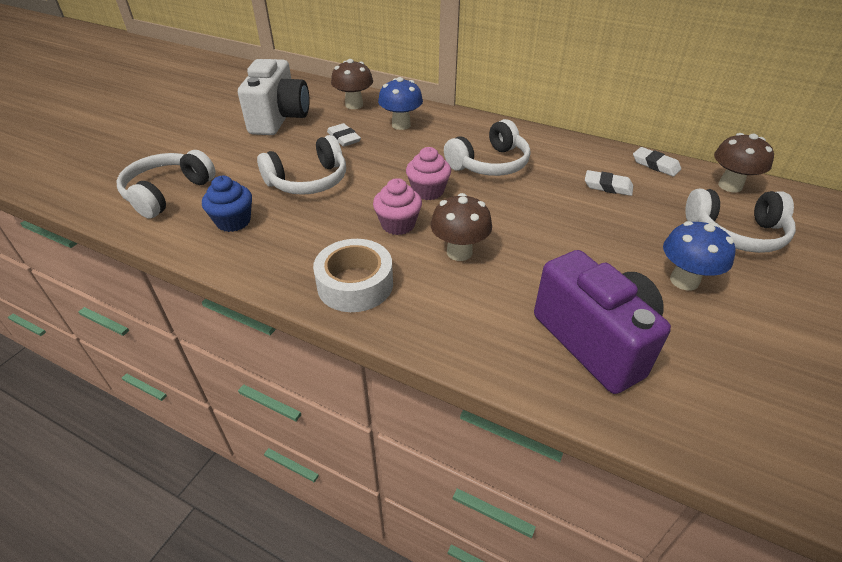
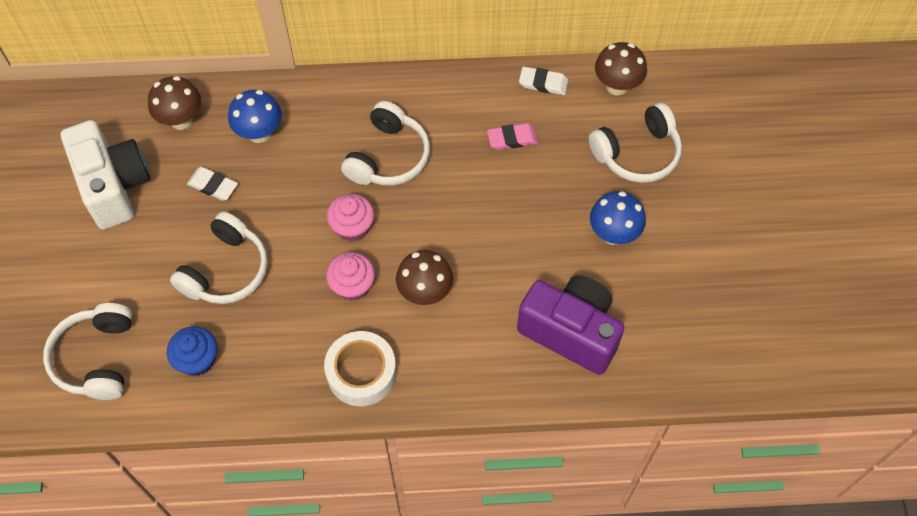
camera: 30 degrees left, 20 degrees up
(608, 186) = (512, 139): white eraser -> pink eraser

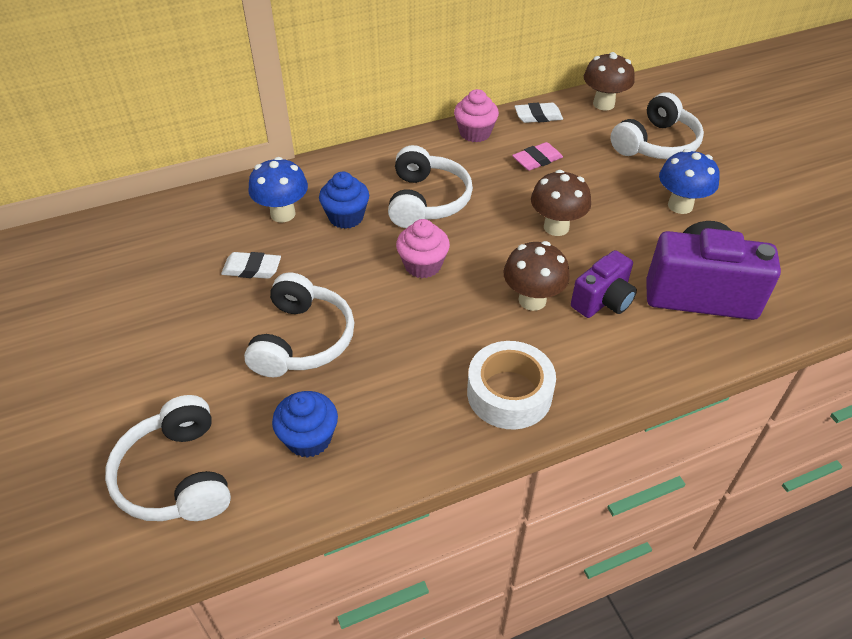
camera: 20 degrees left, 15 degrees down
(114, 186) = (136, 298): white camera -> none
(181, 120) = (191, 223): brown mushroom -> brown mushroom (556, 227)
(311, 154) = (346, 217): none -> blue cupcake
(352, 286) = (452, 315): pink cupcake -> pink cupcake (475, 133)
(483, 313) = (603, 301): none -> purple camera

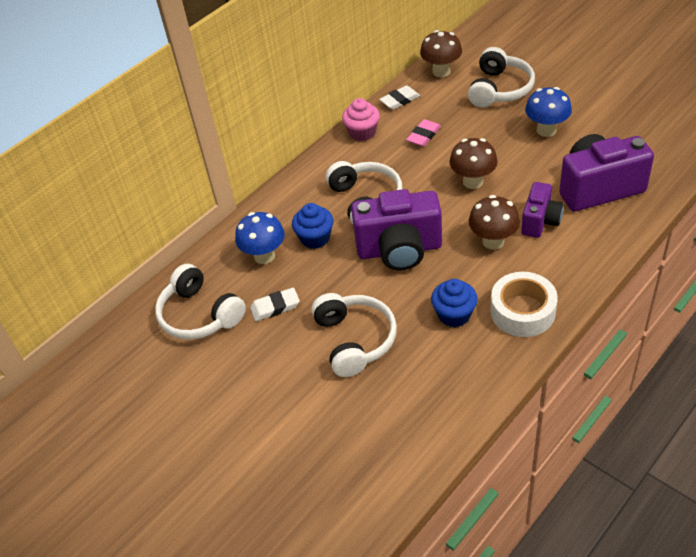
camera: 20 degrees left, 0 degrees up
(177, 476) = (342, 469): white headphones -> white headphones (199, 315)
(309, 438) = (412, 402): blue cupcake -> blue cupcake (454, 315)
(423, 265) = (399, 249): pink cupcake -> purple camera

